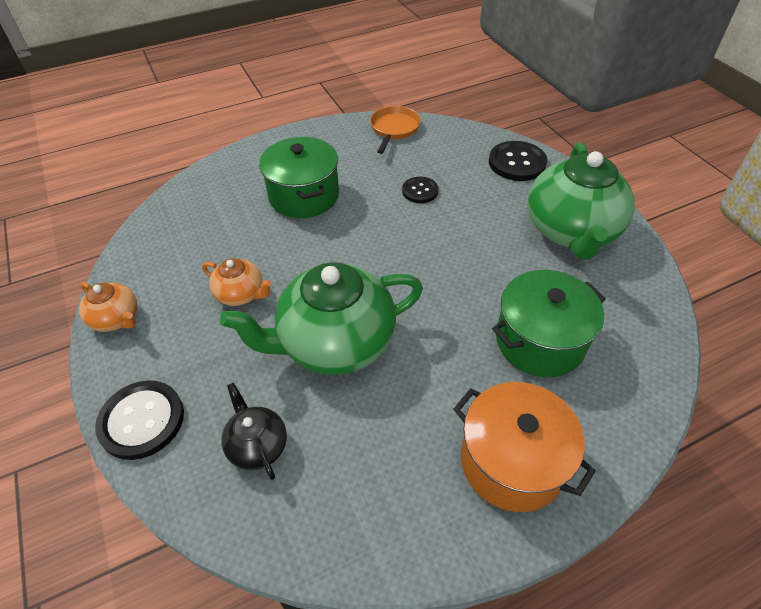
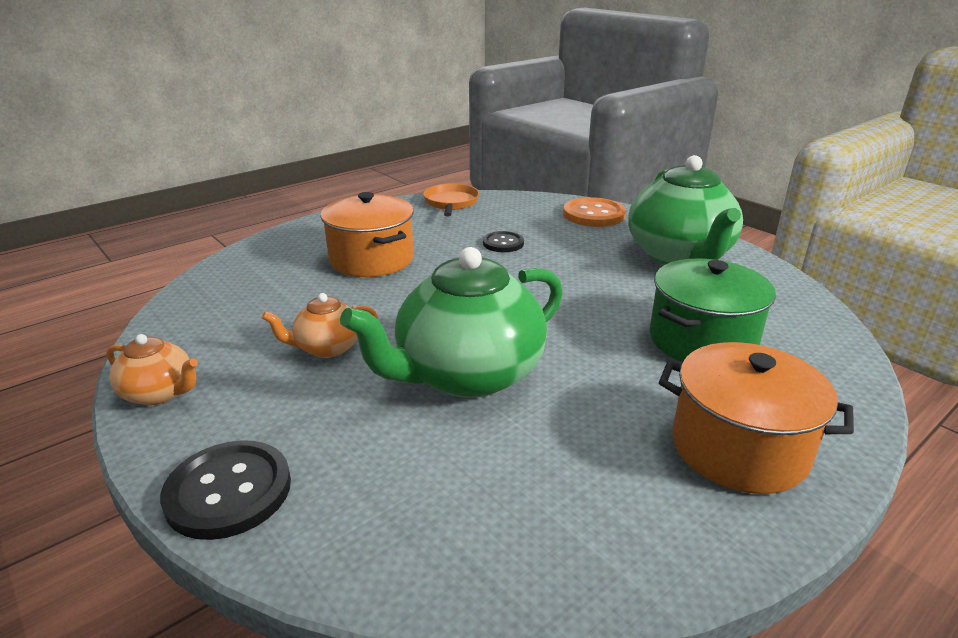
camera: 15 degrees left, 20 degrees down
(241, 294) = (327, 348): orange teapot -> orange teapot turned 150 degrees clockwise
(257, 445) = (409, 489): black teapot -> none
(304, 196) = (371, 259): green pot -> orange pot
(517, 163) = (593, 214): black button -> orange button

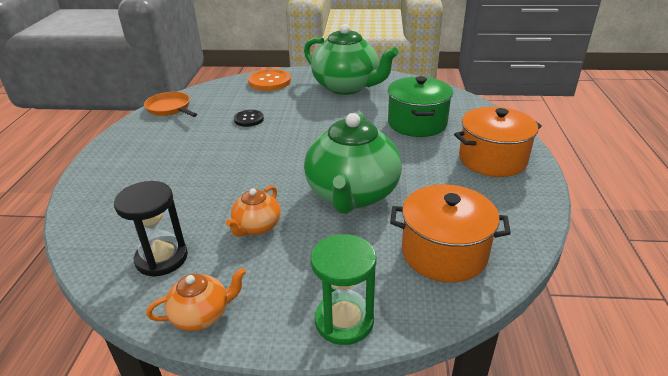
camera: 45 degrees left, 5 degrees up
(220, 327) = (161, 258): none -> black hourglass
(228, 491) = (344, 321): black button -> green hourglass
(371, 259) = (184, 166): orange pot -> orange pot (444, 253)

